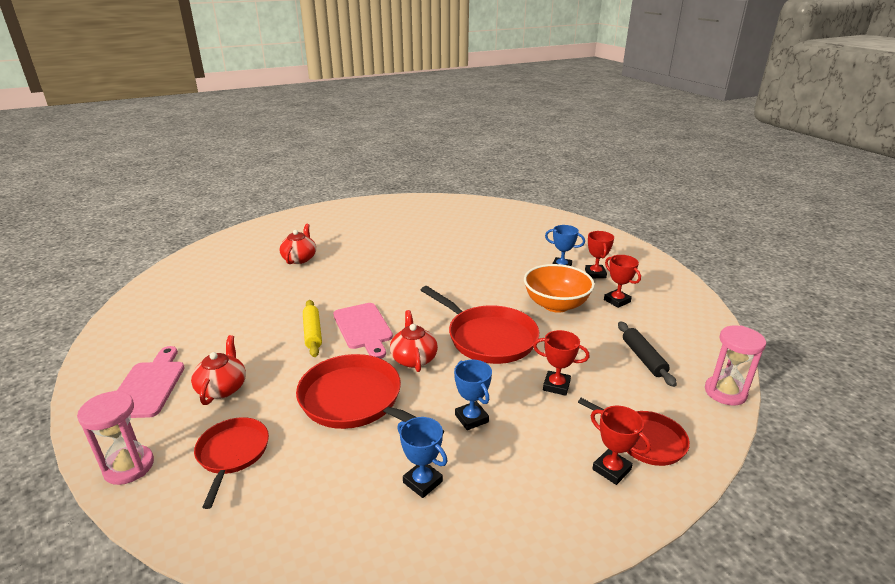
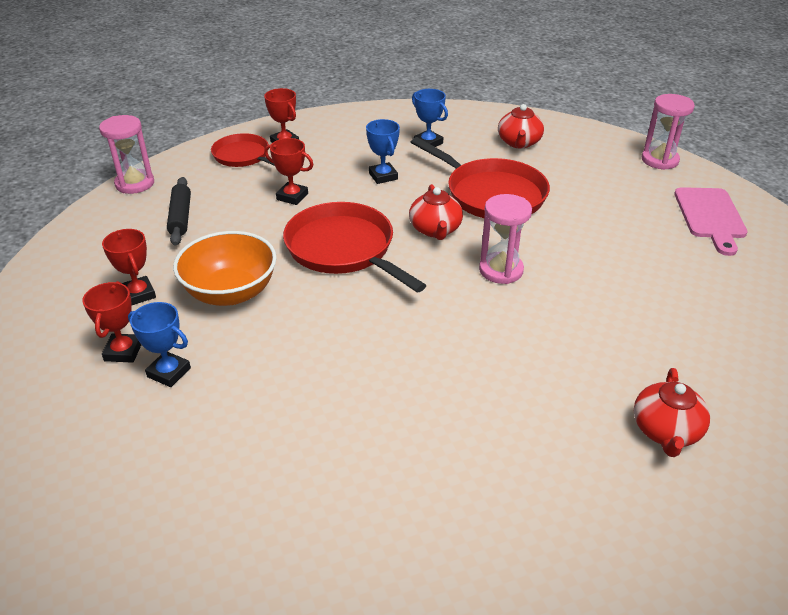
camera: 175 degrees left, 10 degrees up
(223, 388) = (630, 211): red teapot -> red teapot (519, 143)
(232, 453) = (583, 164): red pan -> none
(313, 333) = (565, 267): yellow rolling pin -> none
(364, 328) = (501, 270): pink cutting board -> pink hourglass

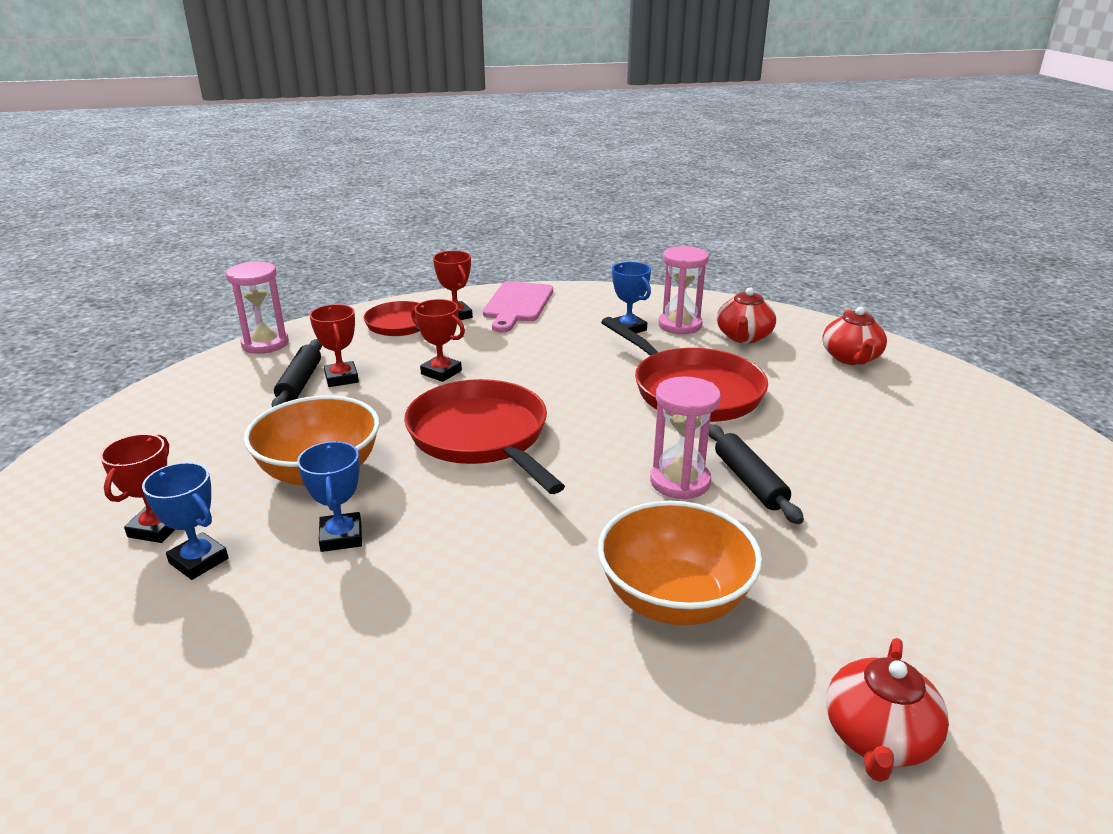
camera: 10 degrees right, 10 degrees down
(138, 294) = (209, 463): red trophy -> red trophy (341, 378)
(383, 176) = (560, 359): blue trophy -> blue trophy (341, 537)
(435, 230) = (606, 425): red teapot -> red teapot (851, 358)
(519, 358) = (674, 599): none -> orange bowl
(550, 265) = (749, 481): none -> black rolling pin
(659, 160) = (928, 370): pink hourglass -> pink hourglass (680, 325)
(710, 216) = (992, 443): pink cutting board -> pink cutting board (517, 305)

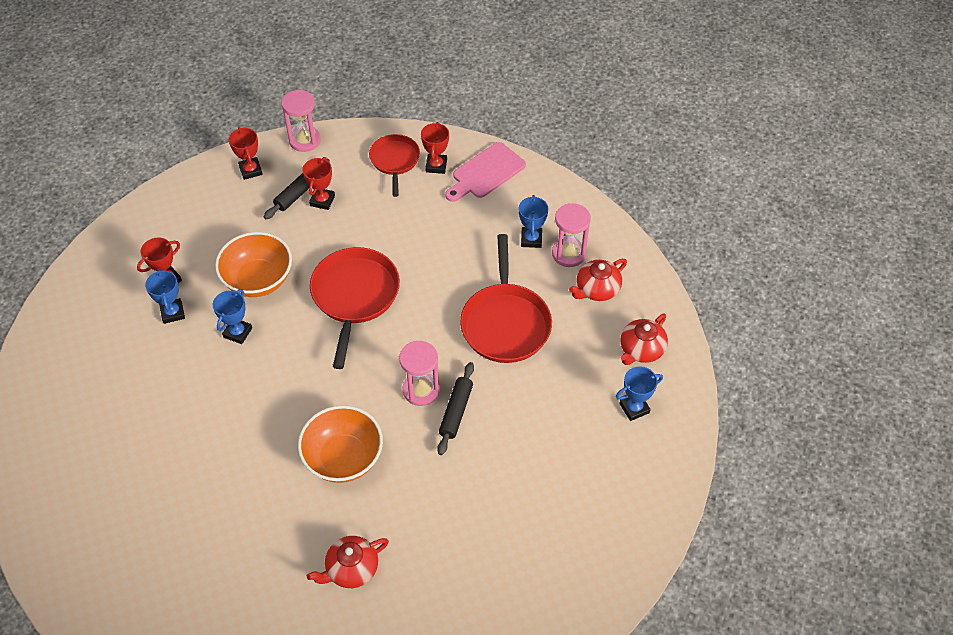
camera: 35 degrees right, 25 degrees up
(441, 372) = (379, 225): red trophy -> red trophy (250, 170)
(918, 398) = (634, 408): none -> blue trophy

